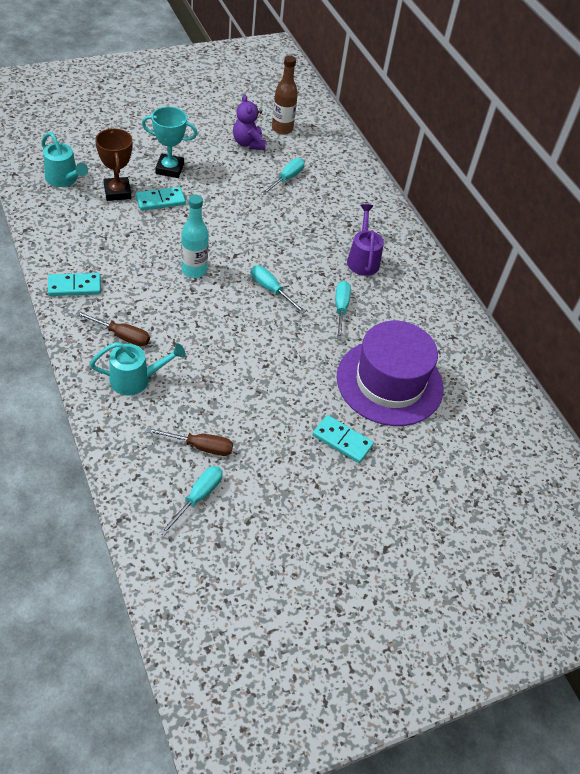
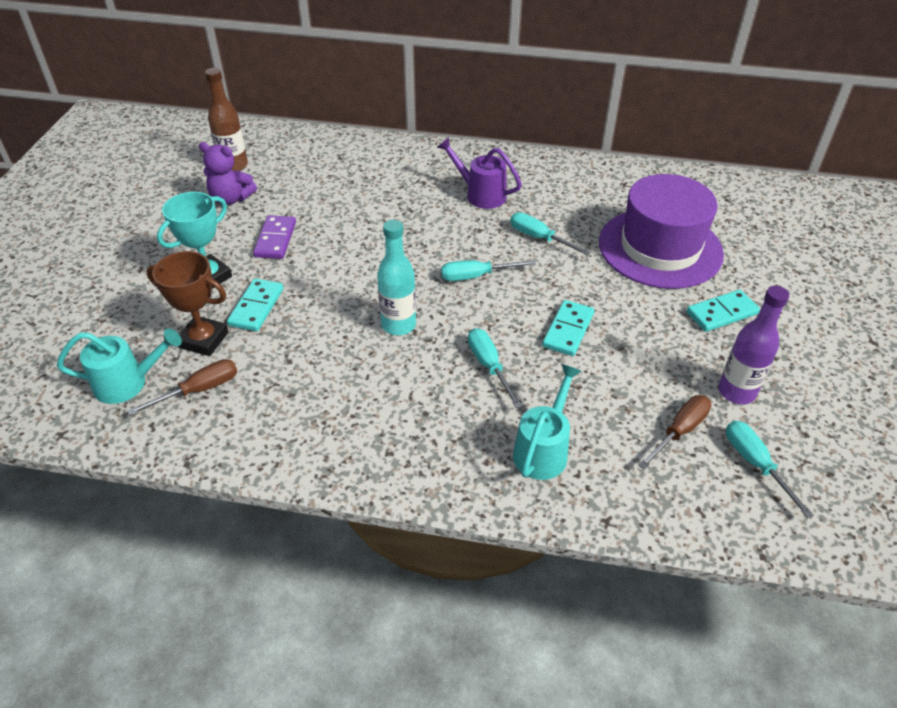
camera: 50 degrees left, 5 degrees down
(74, 286) = (340, 450): turquoise domino -> turquoise domino (568, 330)
(121, 335) = (460, 435): brown screwdriver -> brown screwdriver (199, 390)
(227, 181) = (275, 239): none -> purple domino
(262, 470) = (736, 392): none -> purple bottle
(286, 178) = (315, 195): turquoise screwdriver -> turquoise screwdriver (489, 366)

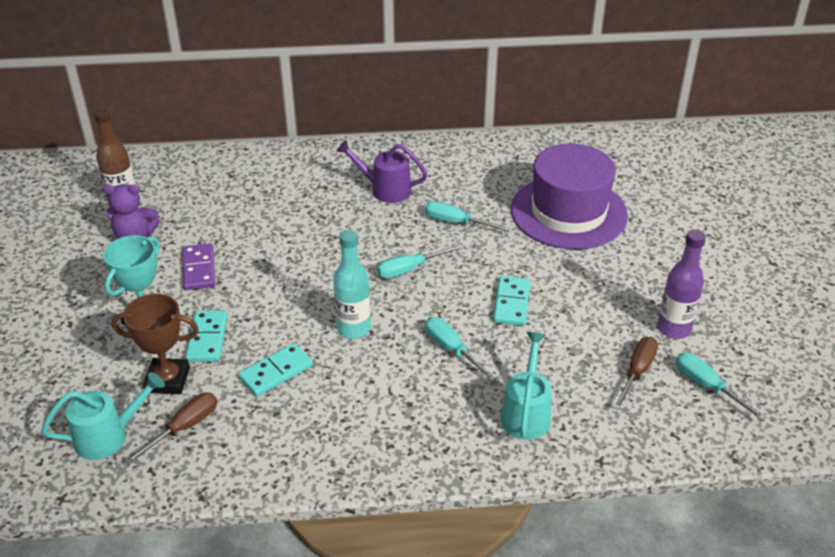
camera: 15 degrees left, 5 degrees down
(721, 313) = (640, 262): turquoise domino -> turquoise domino (276, 372)

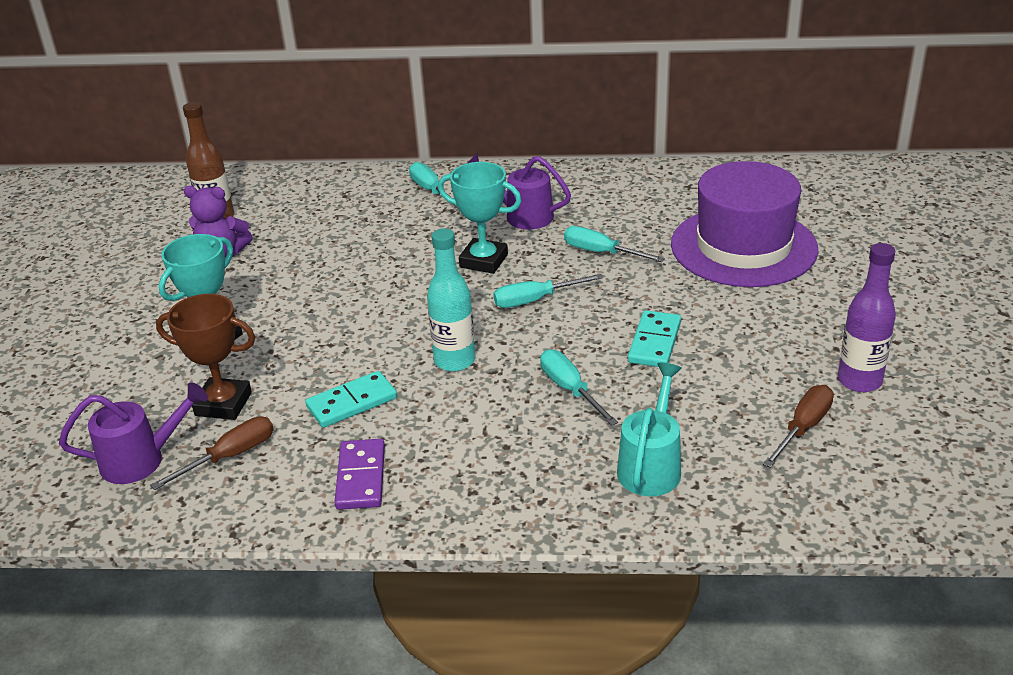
camera: 10 degrees right, 5 degrees down
(109, 436) = (142, 460): turquoise watering can -> purple watering can
(199, 269) = (286, 290): purple domino -> purple domino (361, 477)
(208, 338) = (280, 362): turquoise domino -> none
(361, 234) = (483, 261): none -> turquoise trophy
(707, 386) = (894, 449): turquoise screwdriver -> turquoise screwdriver (431, 191)

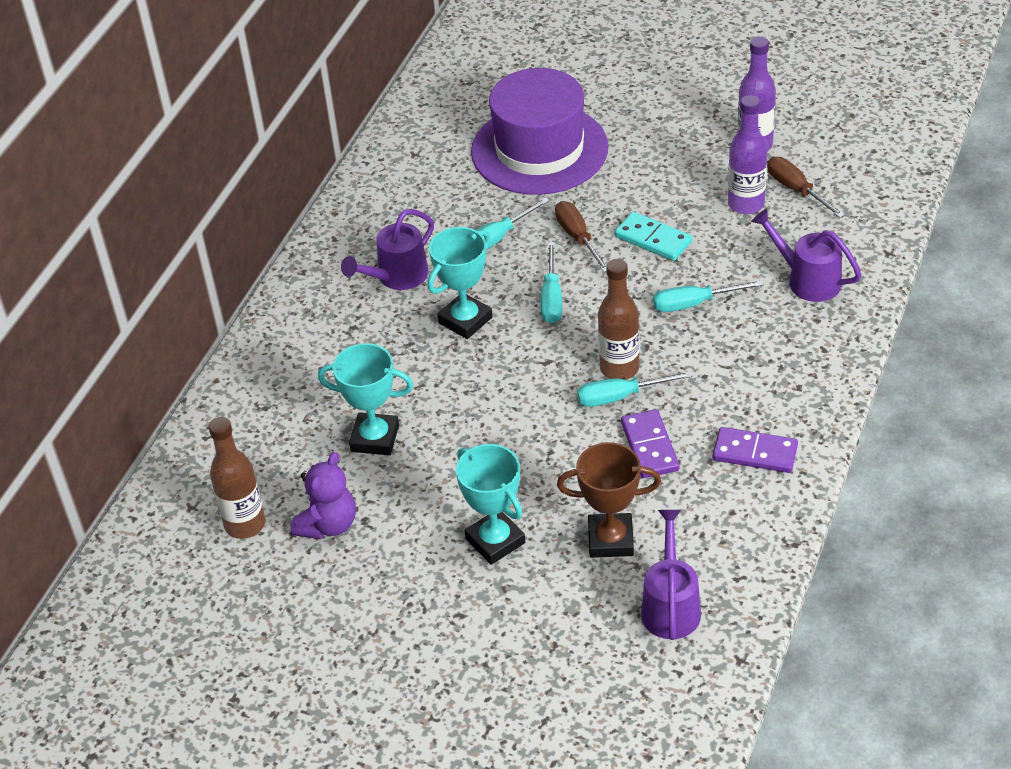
camera: 70 degrees left, 10 degrees up
(223, 404) = (610, 540): brown trophy -> brown trophy turned 60 degrees clockwise
(230, 456) = (691, 539): brown screwdriver -> brown screwdriver (577, 237)
(323, 251) = (375, 438): none -> turquoise trophy
(352, 402) = (649, 446): turquoise domino -> purple domino
(431, 191) = (303, 336): turquoise screwdriver -> turquoise screwdriver (620, 397)
(454, 361) = (619, 368): turquoise bottle -> brown bottle
(651, 465) = (807, 280): turquoise watering can -> purple watering can
(752, 394) = (746, 204): none -> purple bottle

